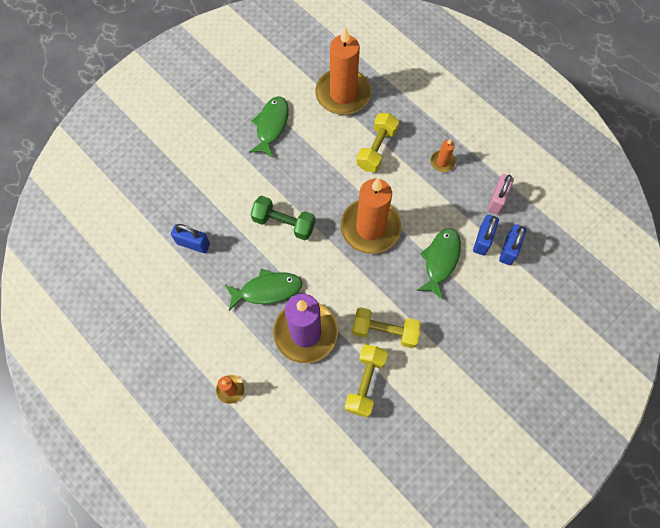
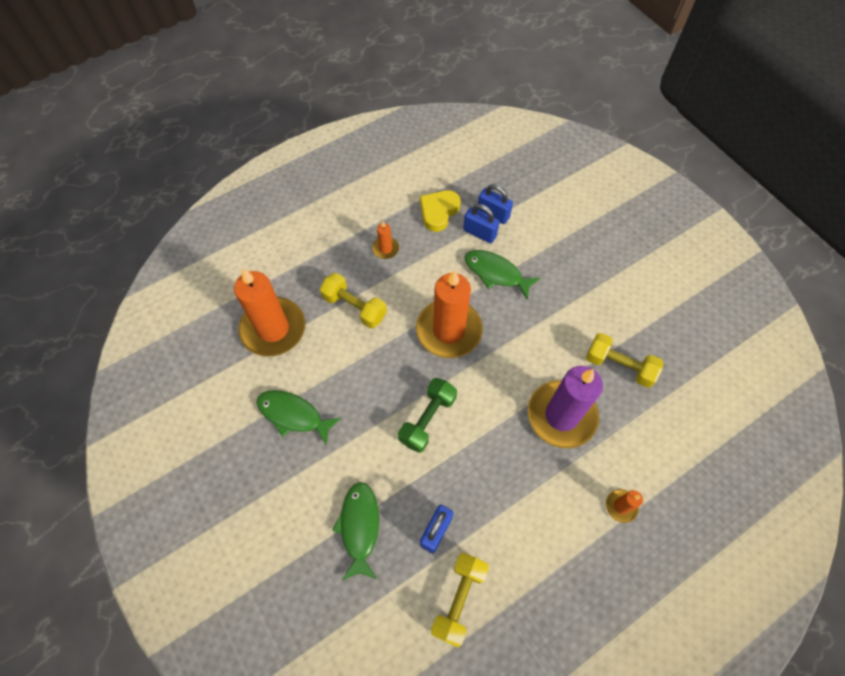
camera: 80 degrees left, 5 degrees down
(267, 290) = (507, 449): green fish -> green fish (359, 527)
(385, 331) = (566, 338): yellow dumbbell -> yellow dumbbell (458, 599)
(497, 200) = (438, 212): pink padlock -> yellow heart

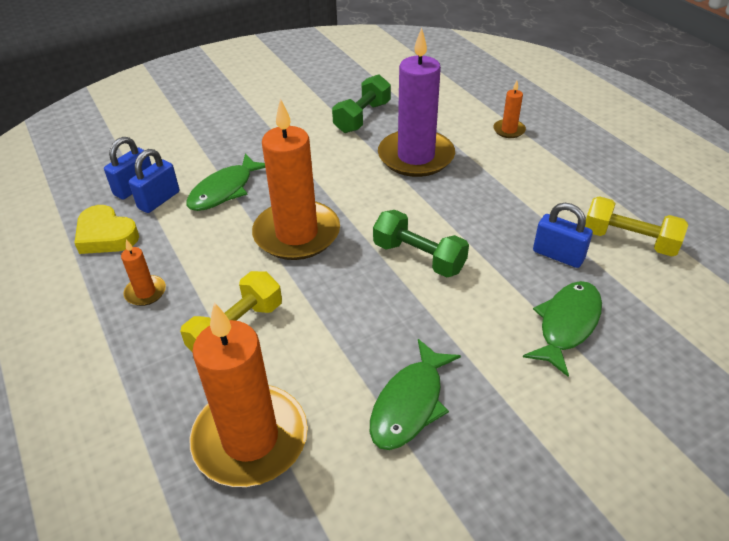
camera: 85 degrees left, 20 degrees down
(359, 527) = (567, 325): green fish -> green fish turned 120 degrees clockwise
(619, 366) = (362, 117): yellow dumbbell -> green dumbbell

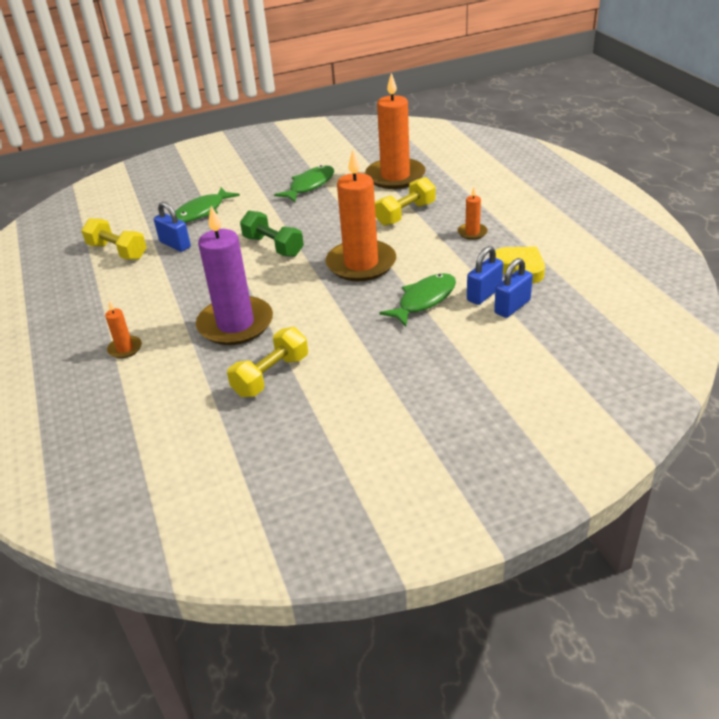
camera: 170 degrees left, 5 degrees down
(362, 117) = (271, 376): green dumbbell -> yellow dumbbell

